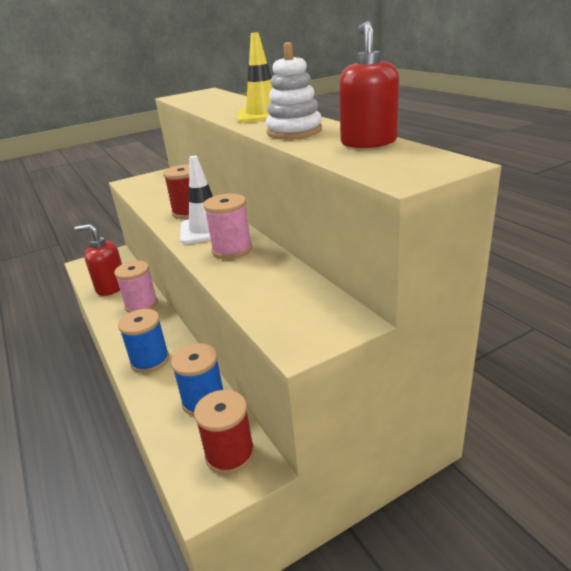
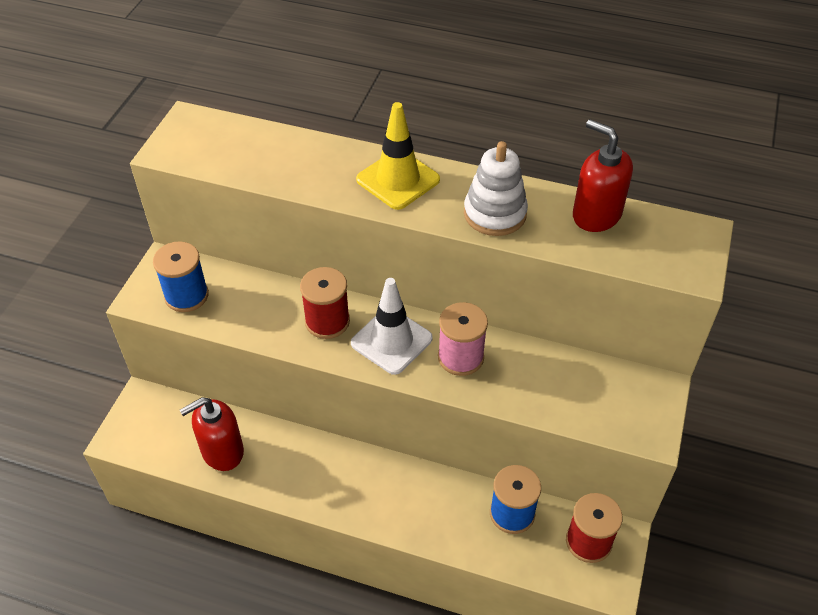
camera: 45 degrees left, 20 degrees up
(141, 305) = (300, 452): pink spool -> none
(150, 360) = (408, 509): blue spool -> blue spool (186, 295)

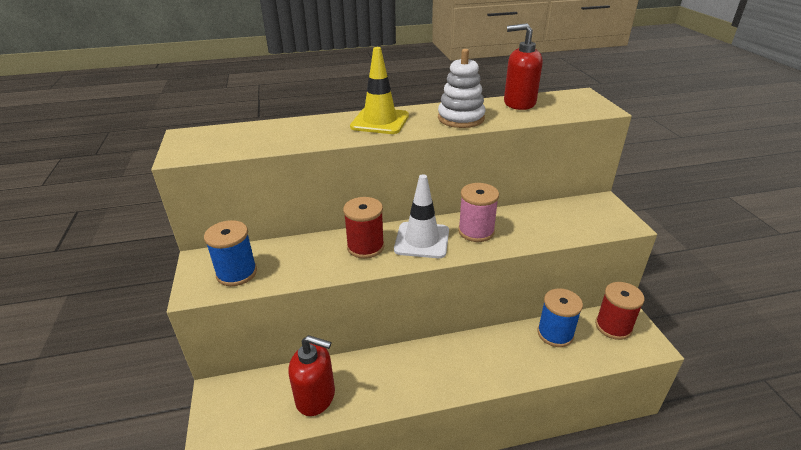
camera: 30 degrees left, 15 degrees down
(222, 451) = (316, 397): red soap dispenser -> red soap dispenser turned 105 degrees counterclockwise

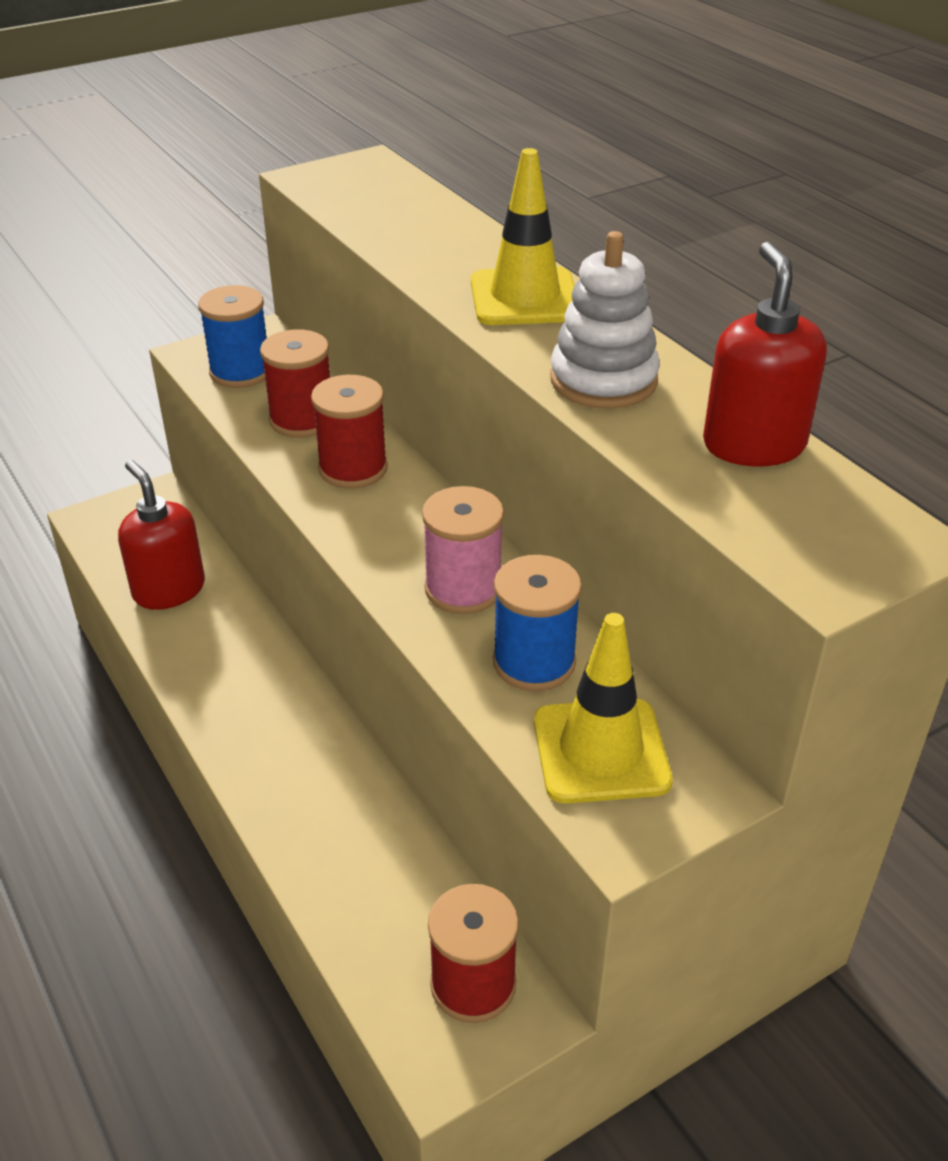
camera: 70 degrees right, 5 degrees up
(307, 257) = (302, 420): none -> red spool
(316, 397) = (169, 590): red soap dispenser -> red soap dispenser turned 150 degrees clockwise
(422, 240) = (401, 526): white traffic cone -> none
(555, 333) = (409, 874): blue spool -> blue spool (534, 662)
(582, 219) = (601, 751): none -> yellow traffic cone

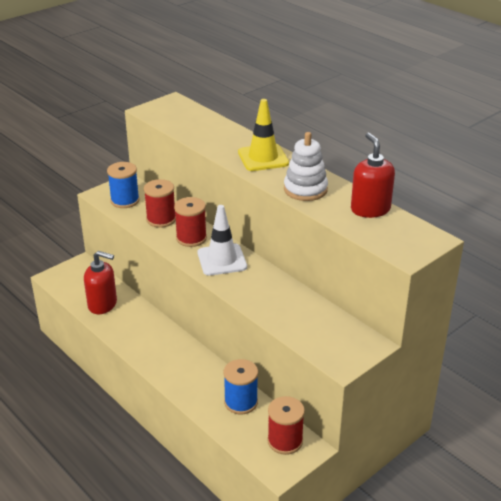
camera: 10 degrees left, 5 degrees down
(169, 590) = (103, 304): red soap dispenser -> red soap dispenser turned 150 degrees clockwise
(404, 527) = (222, 260): none -> white traffic cone
(463, 589) = (254, 282): pink spool -> none
(534, 662) = (292, 307): blue spool -> blue spool (241, 402)
(601, 751) = (327, 336): yellow traffic cone -> none

